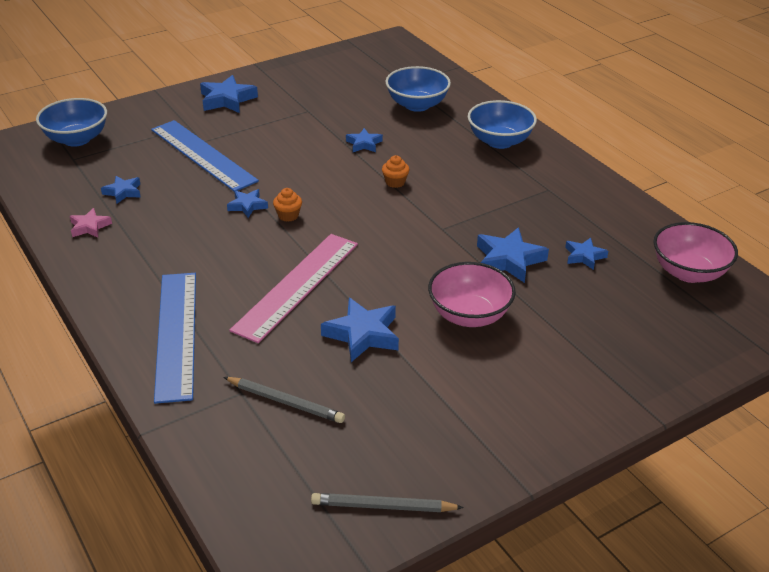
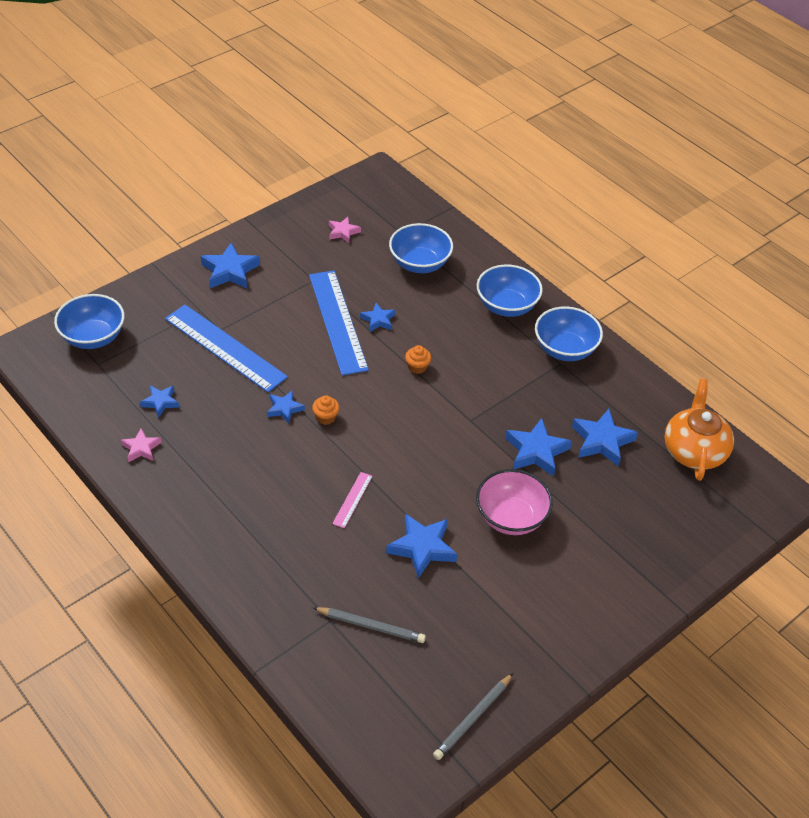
camera: 10 degrees left, 10 degrees up
(176, 334) = (258, 564): blue ruler -> blue ruler (338, 321)
(297, 286) = (352, 499): pink ruler -> pink ruler, size x0.43
(346, 78) = (343, 232): none -> pink star
(383, 506) = (472, 718): grey pencil -> grey pencil turned 45 degrees counterclockwise
(555, 178) = (565, 349): none -> blue bowl
(584, 256) = (602, 441): blue star -> blue star, size x1.69
(688, 272) = (694, 451): pink bowl -> orange teapot

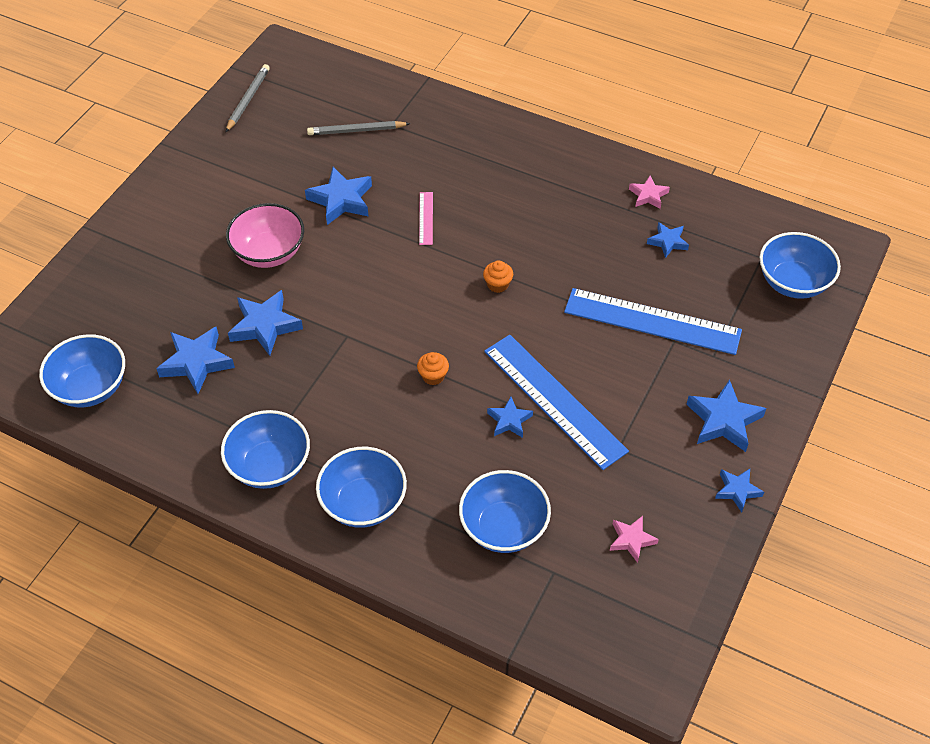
camera: 160 degrees right, 5 degrees up
(284, 409) = (544, 279): blue star -> blue star (737, 491)
(694, 451) = (90, 388): orange teapot -> blue bowl

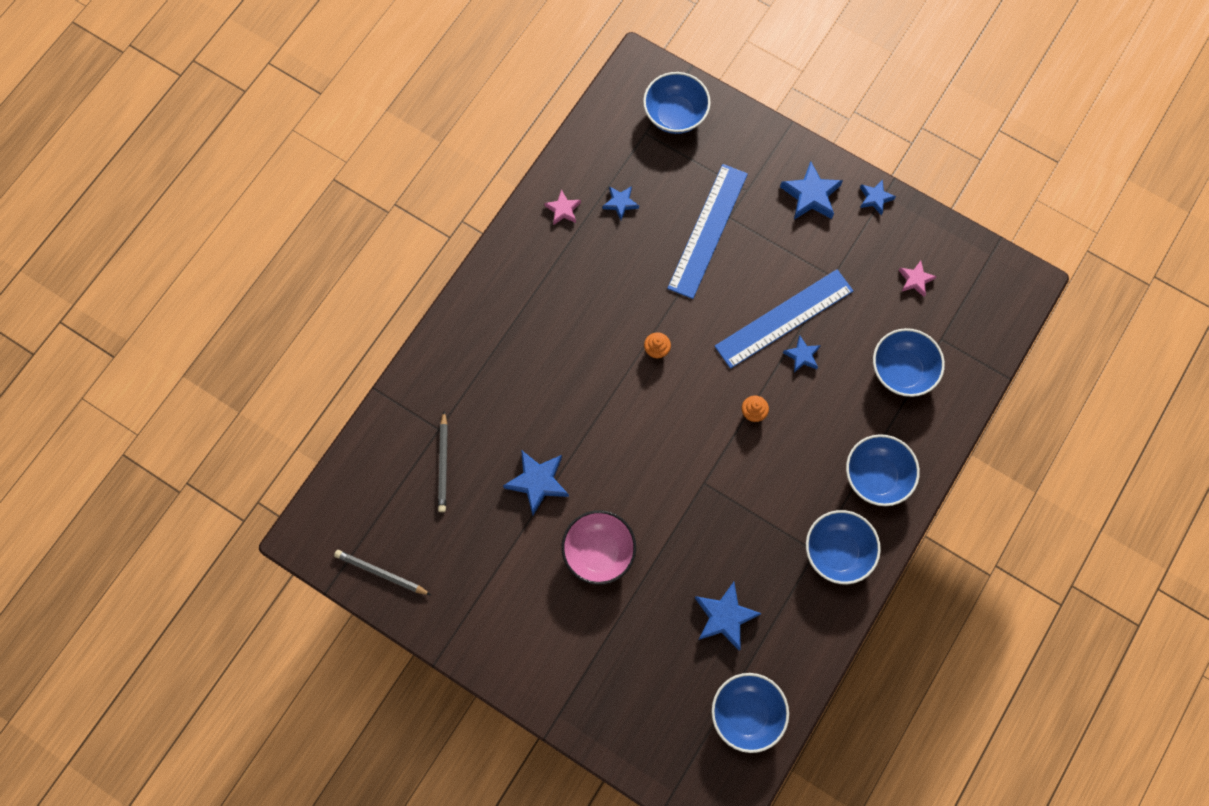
camera: 85 degrees left, 20 degrees up
(265, 326) = (687, 555): blue star -> none
(426, 218) = (570, 405): pink ruler -> none

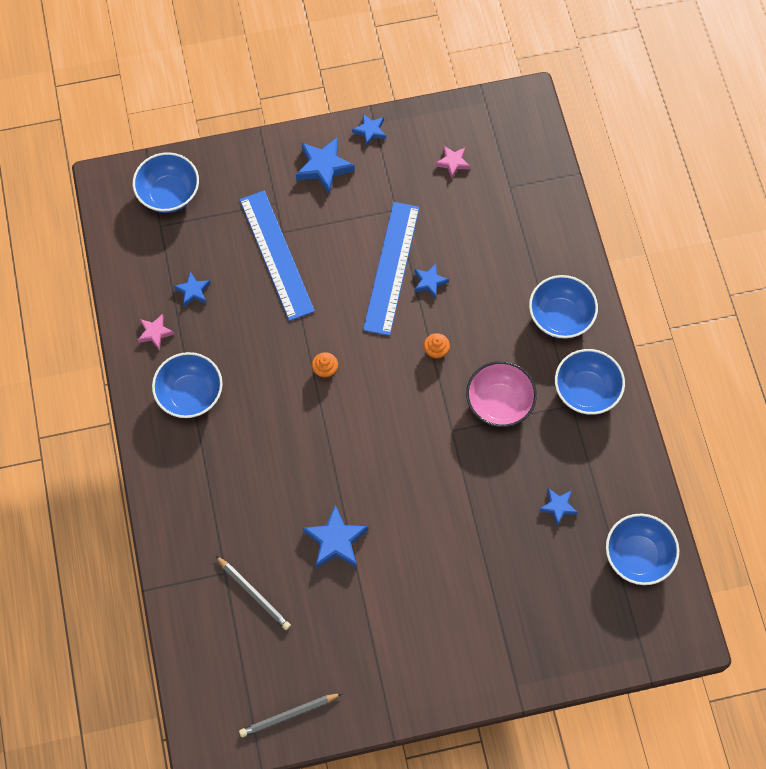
camera: 45 degrees left, 5 degrees down
(598, 551) = (428, 546): pink bowl -> pink bowl (499, 403)
(725, 617) = (558, 506): blue star -> blue star, size x0.59
(901, 370) = (505, 231): blue bowl -> blue bowl (190, 394)

